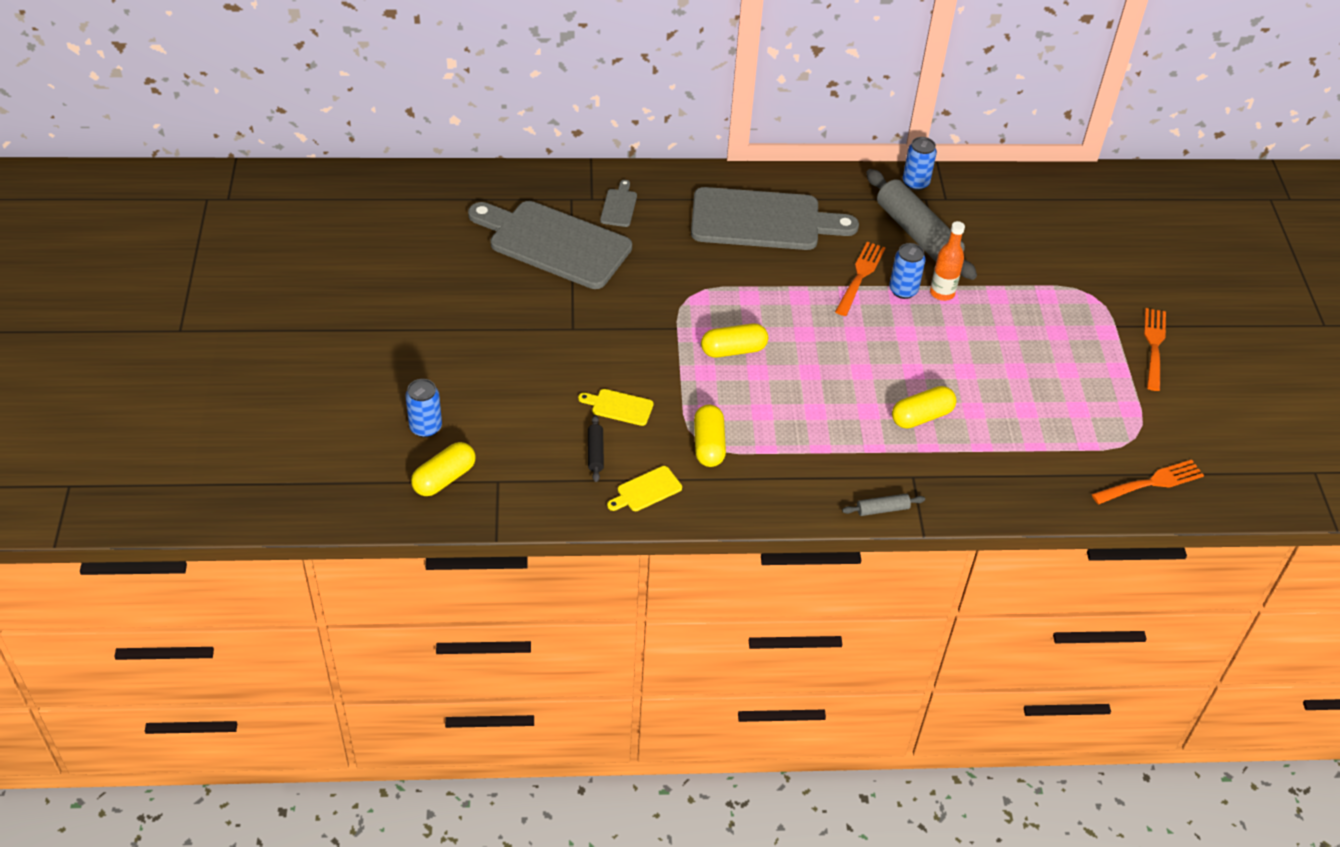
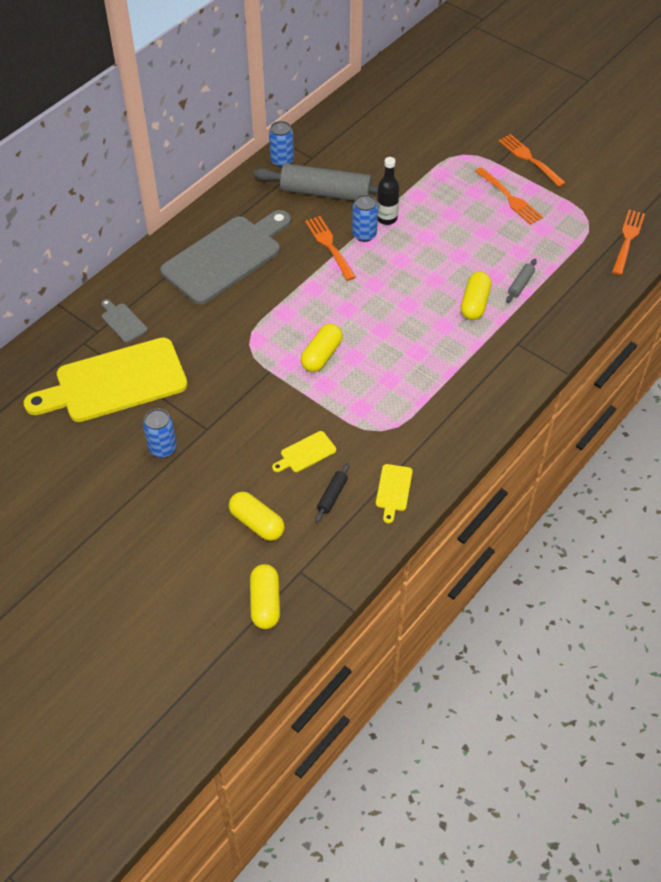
camera: 45 degrees left, 5 degrees up
(425, 427) = (205, 582): blue can -> blue can (162, 448)
(554, 243) = (114, 382): grey cutting board -> yellow cutting board
(595, 452) = (332, 496): black rolling pin -> black rolling pin turned 75 degrees clockwise
(708, 445) = (388, 428): yellow capsule -> yellow capsule (257, 523)
(882, 509) = (528, 378): grey rolling pin -> grey rolling pin (520, 284)
(942, 293) = (386, 218): orange bottle -> black bottle
(1084, 362) = (510, 198): none -> orange fork

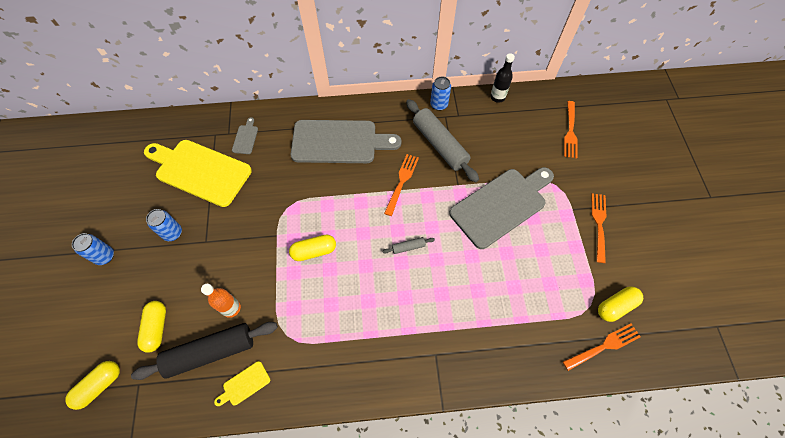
camera: 45 degrees right, 10 degrees up
(305, 453) = (231, 308): yellow cutting board -> orange bottle
(332, 496) = (211, 352): black rolling pin -> black rolling pin, size x2.37
(364, 234) = (430, 191): blue can -> blue can (105, 256)
(386, 218) = (456, 191): black bottle -> black bottle (497, 97)
(437, 201) = (501, 205): none -> grey cutting board
(475, 303) = (442, 299): yellow capsule -> yellow capsule (615, 306)
(510, 198) = (552, 242): orange fork -> orange fork (570, 132)
(520, 284) = (487, 312): grey rolling pin -> grey rolling pin (408, 247)

